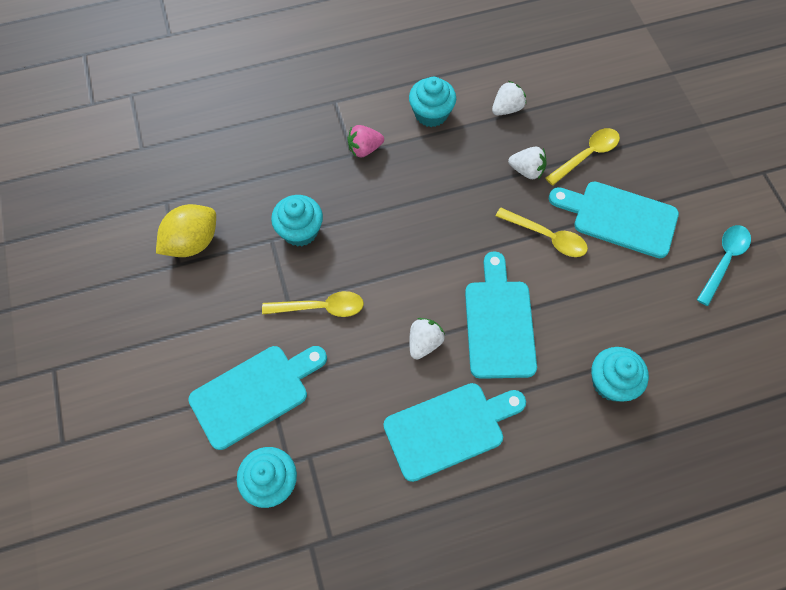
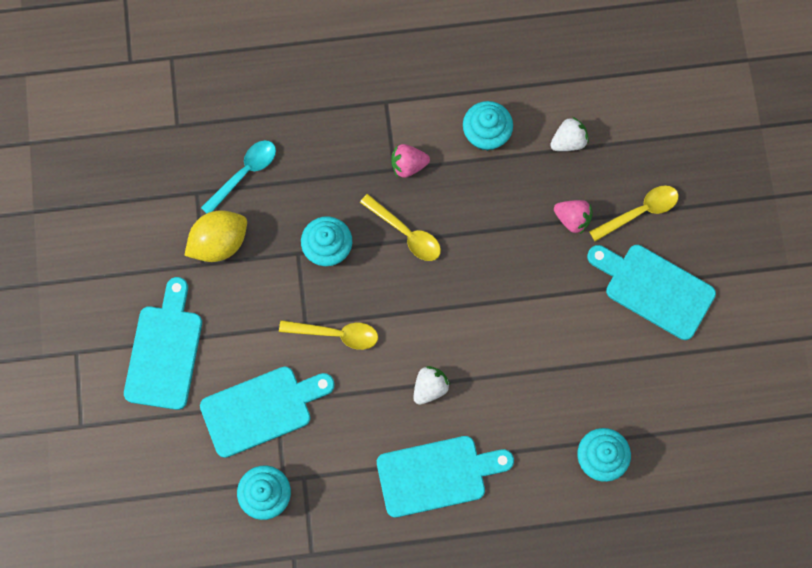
camera: 10 degrees right, 10 degrees up
(499, 323) = (506, 380): turquoise cutting board -> turquoise cutting board (165, 351)
(526, 170) = (572, 219): white strawberry -> pink strawberry
(547, 237) = (575, 297): yellow spoon -> yellow spoon (406, 233)
(724, 260) = (747, 353): turquoise spoon -> turquoise spoon (244, 173)

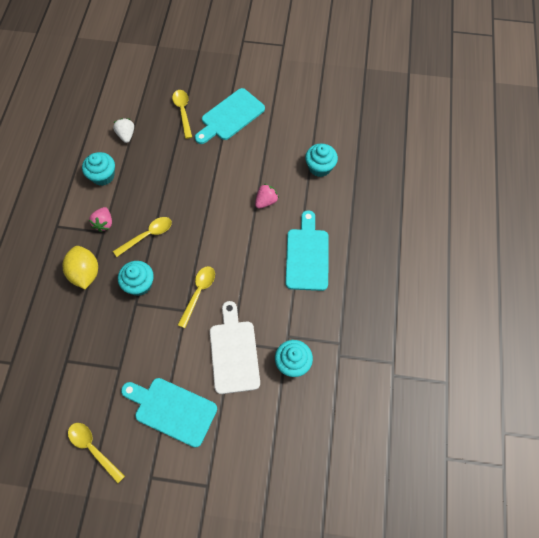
camera: 75 degrees left, 10 degrees down
(95, 269) = (93, 448): none -> yellow spoon
(219, 242) = (108, 353): yellow lemon -> yellow lemon (85, 273)
(244, 173) = (66, 325): turquoise spoon -> none
(261, 409) = (234, 352): turquoise cutting board -> white cutting board
(430, 387) = (251, 246): white strawberry -> none
(572, 219) = (174, 145): pink strawberry -> pink strawberry (266, 201)

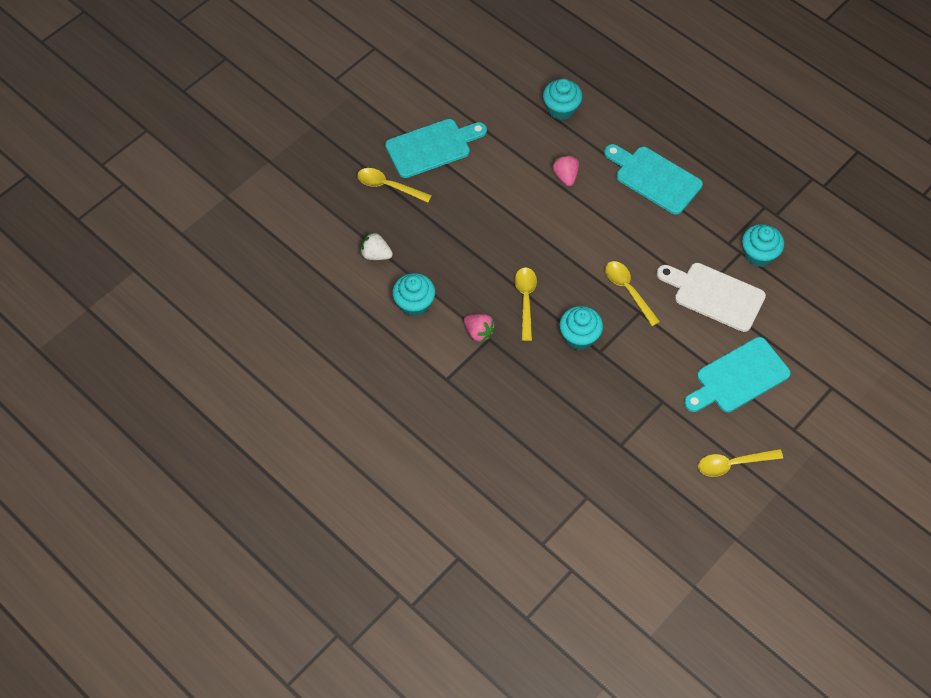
camera: 55 degrees left, 5 degrees down
(85, 273) = (529, 379): yellow lemon -> none
(230, 116) = (432, 147): turquoise cutting board -> turquoise cutting board turned 105 degrees counterclockwise

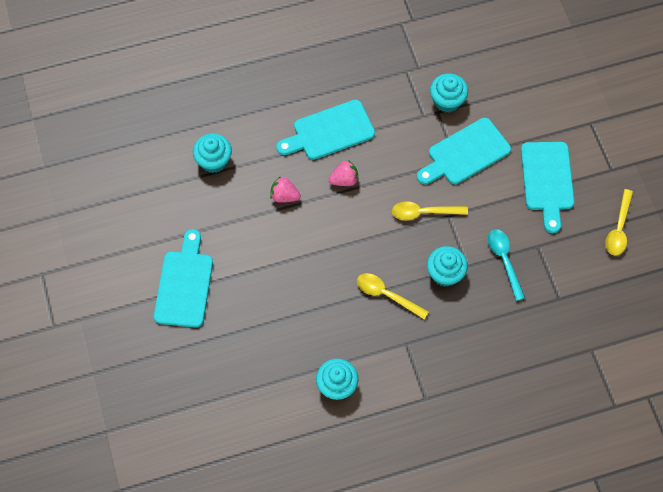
camera: 60 degrees left, 5 degrees up
(376, 254) = (267, 391): white strawberry -> none
(388, 186) = (202, 342): yellow spoon -> none
(478, 332) = (396, 349): pink strawberry -> pink strawberry (344, 180)
(627, 379) = (504, 260): none -> turquoise spoon
(715, 295) = (465, 153): white cutting board -> turquoise cutting board

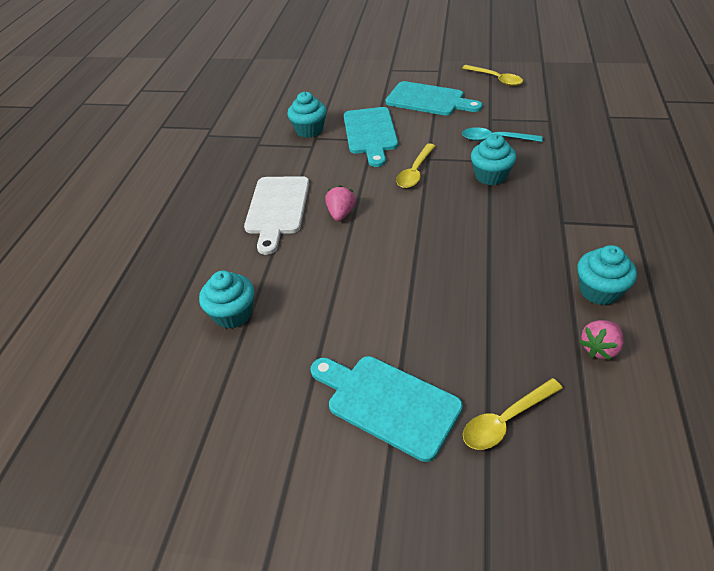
camera: 60 degrees left, 20 degrees down
(284, 196) = (326, 265): pink strawberry -> pink strawberry (599, 348)
(329, 131) = (277, 209): turquoise cutting board -> white cutting board
(386, 295) = (496, 220): yellow spoon -> yellow spoon (506, 420)

